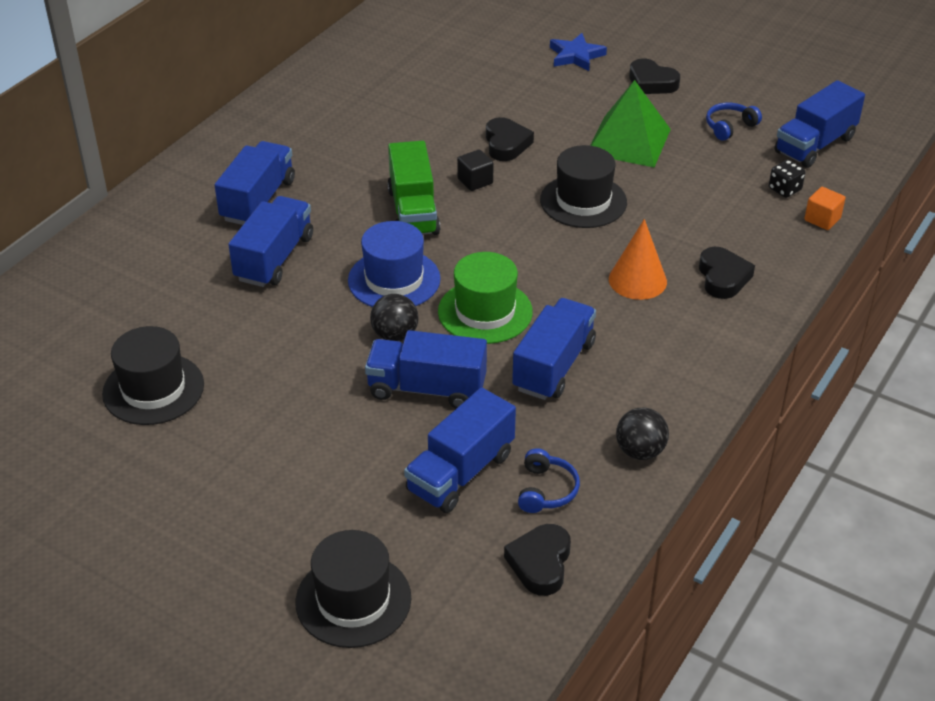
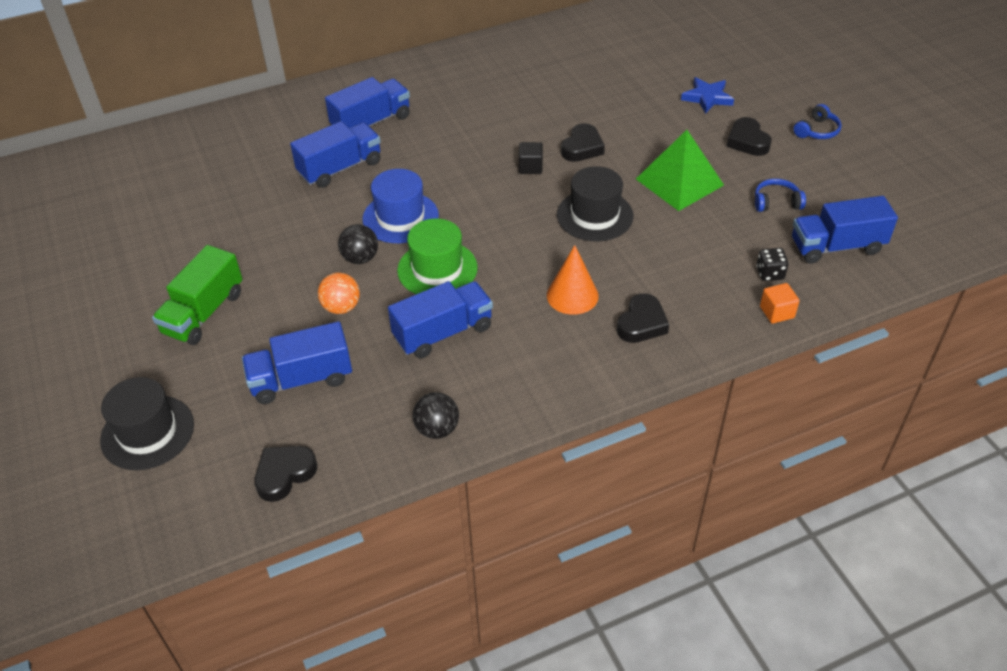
camera: 35 degrees right, 5 degrees up
(153, 389) = (181, 226): black hat -> none
(413, 211) = (464, 172): green truck -> green truck (204, 313)
(427, 389) = (341, 307): blue truck -> orange ball
(546, 490) = (343, 423): blue headphones -> blue headphones (817, 131)

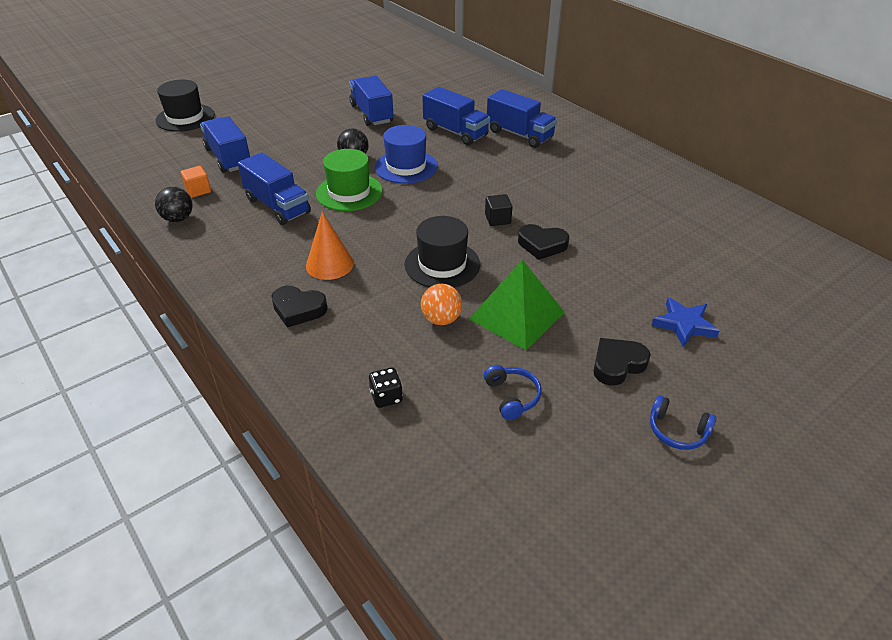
camera: 75 degrees right, 5 degrees down
(204, 313) = (288, 113): green truck -> none
(284, 474) = (145, 167): black heart -> none
(341, 307) = (300, 160): orange ball -> orange ball (441, 319)
(776, 312) = (325, 406): orange cube -> orange cube (198, 190)
(836, 246) = (448, 457): blue truck -> blue truck (371, 114)

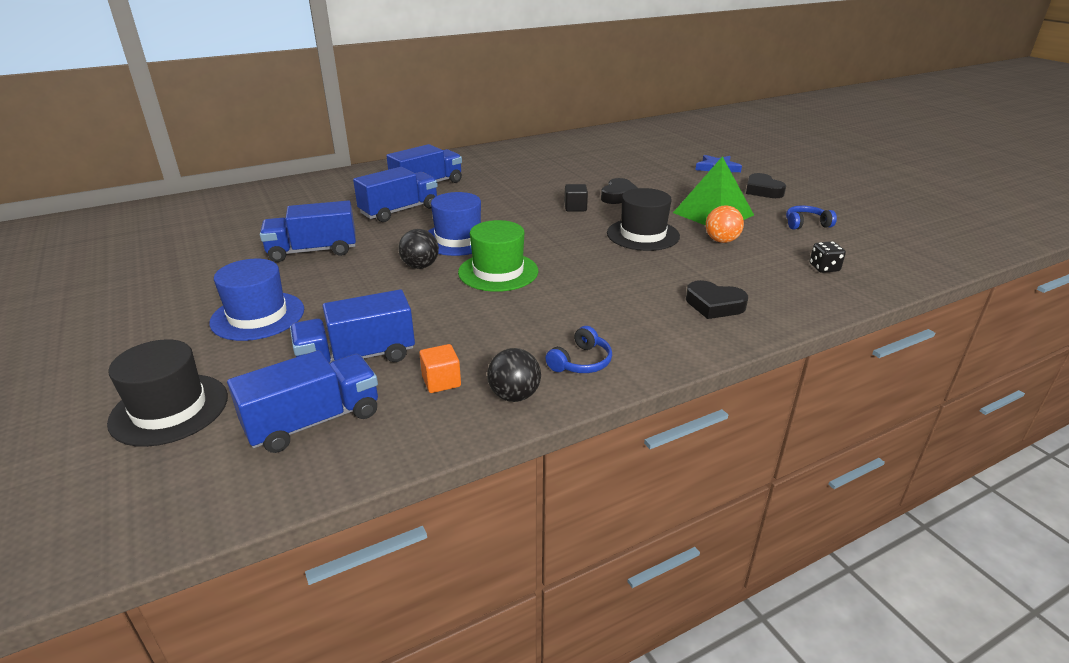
camera: 80 degrees left, 10 degrees down
(278, 206) = (510, 317): blue truck -> blue truck (313, 421)
(279, 117) = (258, 316): none -> blue hat
(298, 309) = (714, 305): black heart -> black heart turned 90 degrees clockwise
(329, 264) = (637, 287): orange cone -> none
(677, 431) = (819, 184): blue headphones -> blue headphones (581, 362)

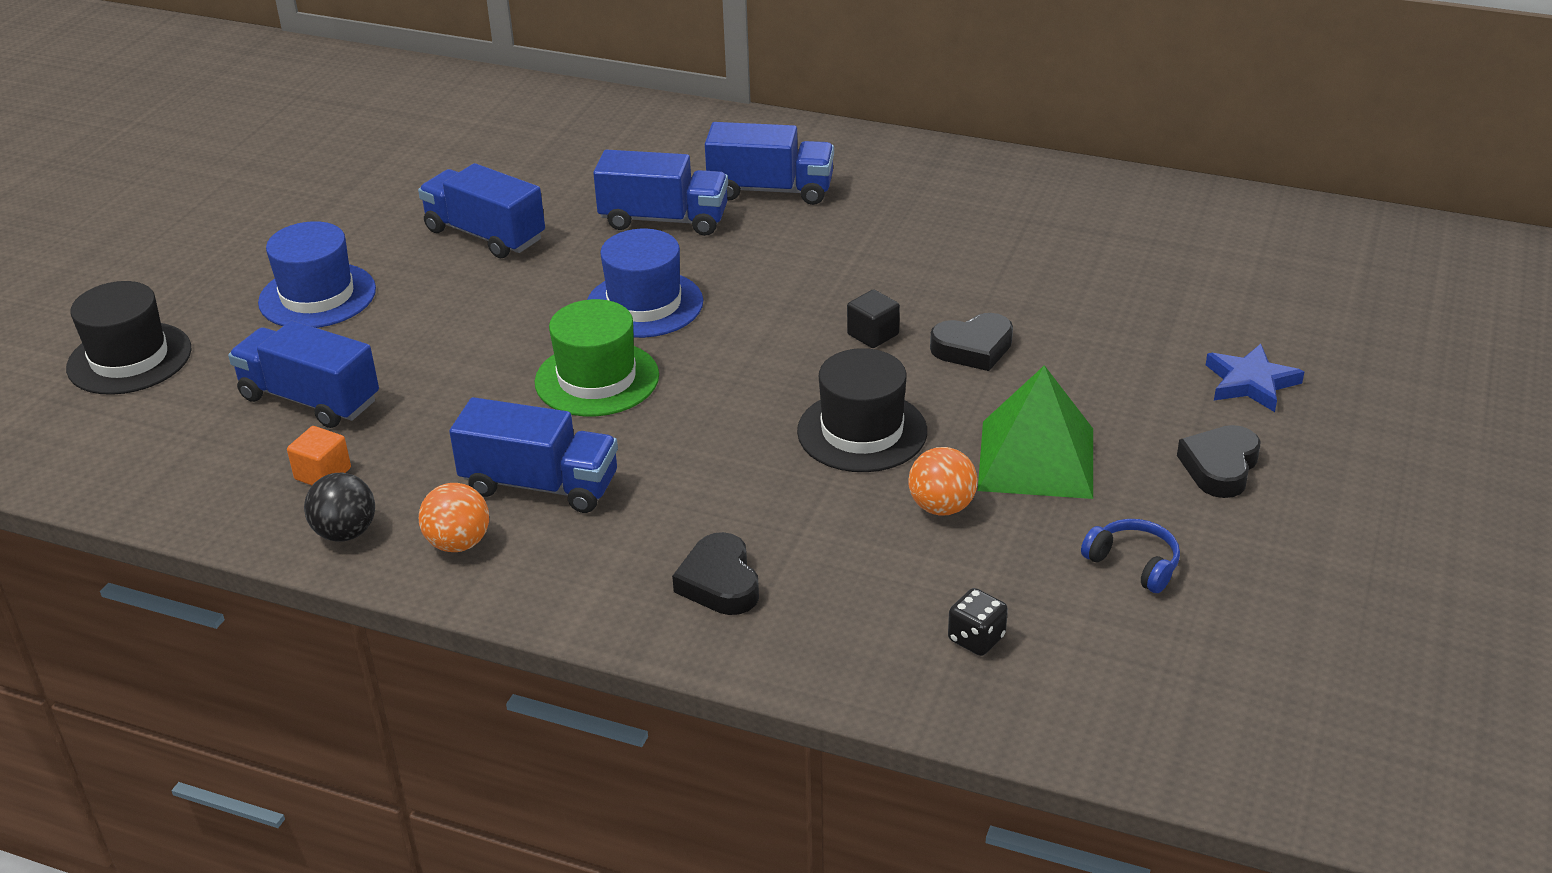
camera: 50 degrees right, 5 degrees up
(313, 421) = (186, 442): blue truck -> blue truck (540, 485)
(420, 266) = (541, 321): black ball -> none
(581, 362) = (458, 543): blue headphones -> orange ball

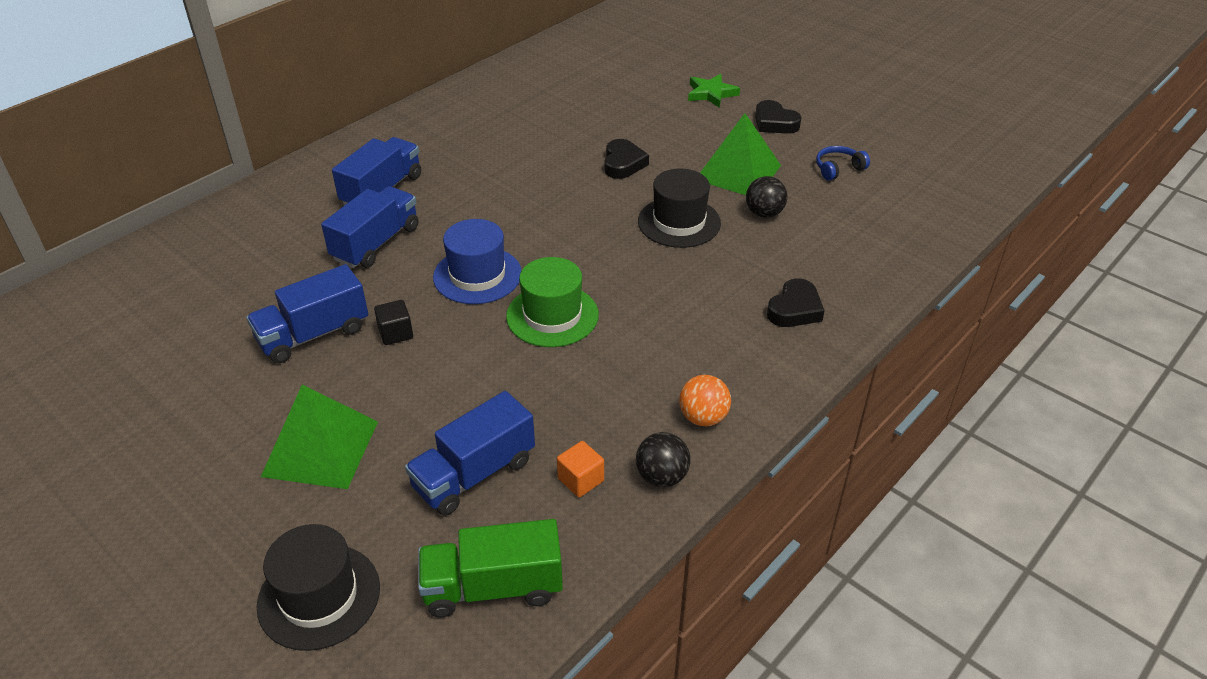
camera: 70 degrees left, 5 degrees up
(158, 456) = (493, 587): none -> green truck
(317, 296) = (320, 448): blue hat -> green pyramid
(540, 485) = (658, 366): blue truck -> none
(720, 582) = (795, 309): black heart -> black heart turned 60 degrees counterclockwise
(873, 334) = (583, 193): black cube -> black cube (395, 333)
(941, 507) = (764, 213): orange ball -> black ball
(976, 639) = (877, 232): black dice -> none
(1250, 382) = (711, 93): blue star -> green star

